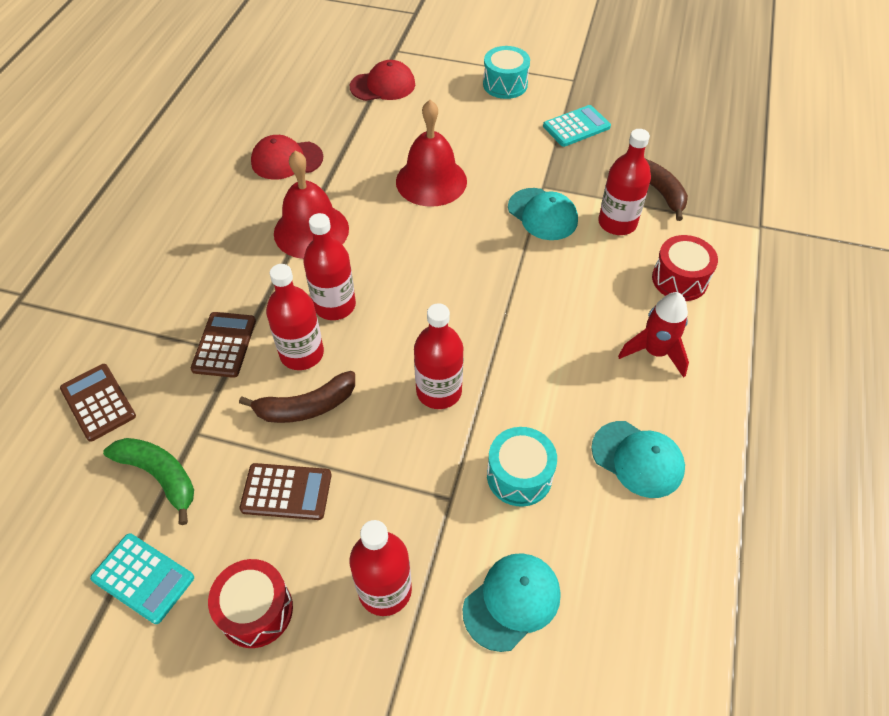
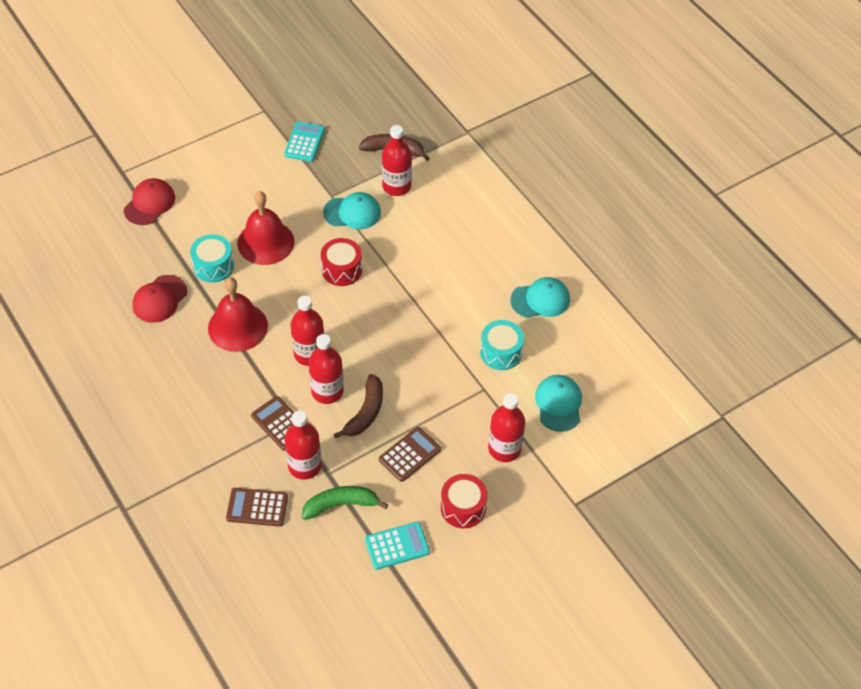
camera: 50 degrees left, 0 degrees up
(439, 391) = (418, 348): red bottle -> red bottle (305, 466)
(505, 84) = (226, 144): turquoise drum -> turquoise drum (213, 266)
(655, 352) = (492, 242): red rocket -> none
(679, 279) = (462, 194): red drum -> red drum (342, 270)

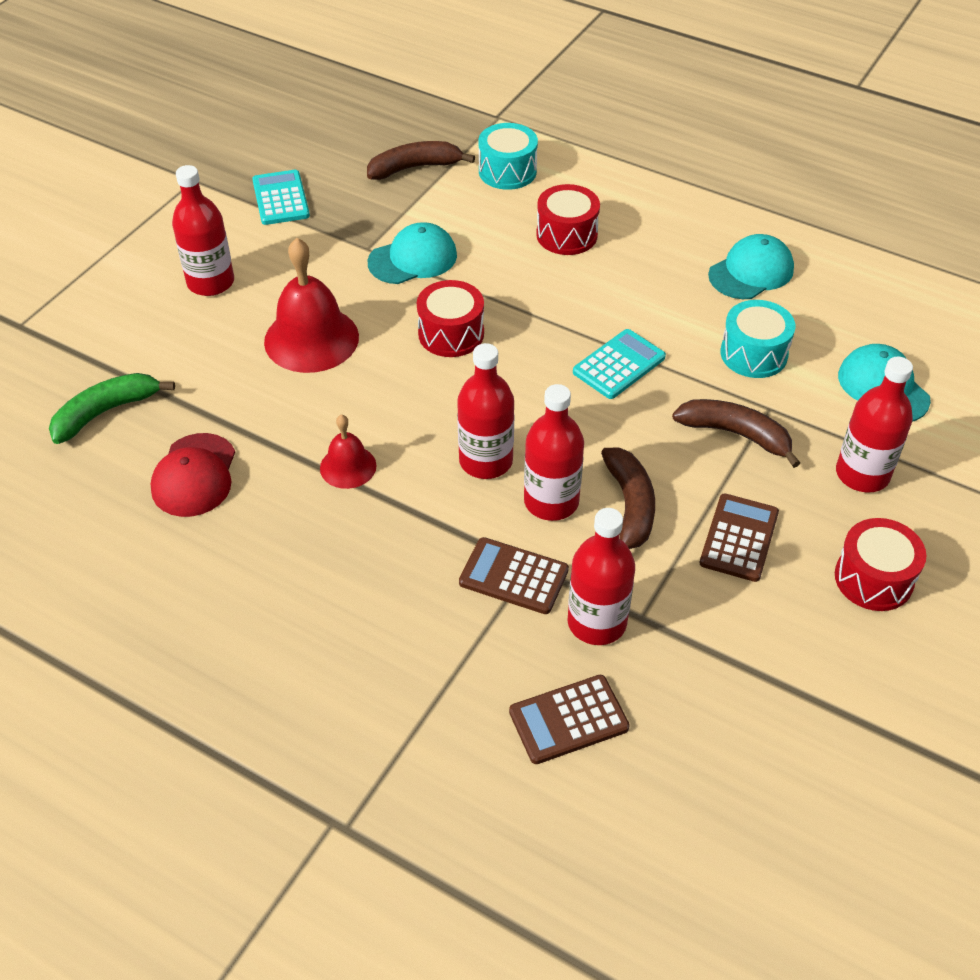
camera: 25 degrees left, 5 degrees down
(149, 203) = (92, 351): red cap -> none
(213, 266) = (252, 398): turquoise drum -> turquoise drum (507, 171)
(238, 327) = (348, 466): red bell -> red bell, size x0.55
(341, 505) = (695, 655): green banana -> green banana (106, 412)
(396, 186) = (451, 207): red bottle -> red bottle (210, 282)
(397, 546) = (826, 678): turquoise calculator -> turquoise calculator (619, 365)
(450, 231) = (567, 235): none -> red drum
(453, 396) = (736, 434): none -> brown banana

